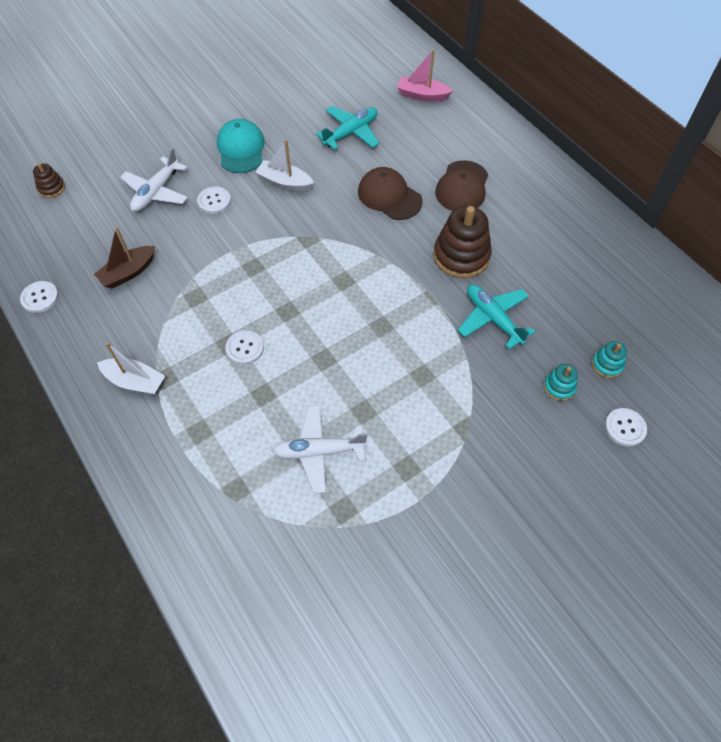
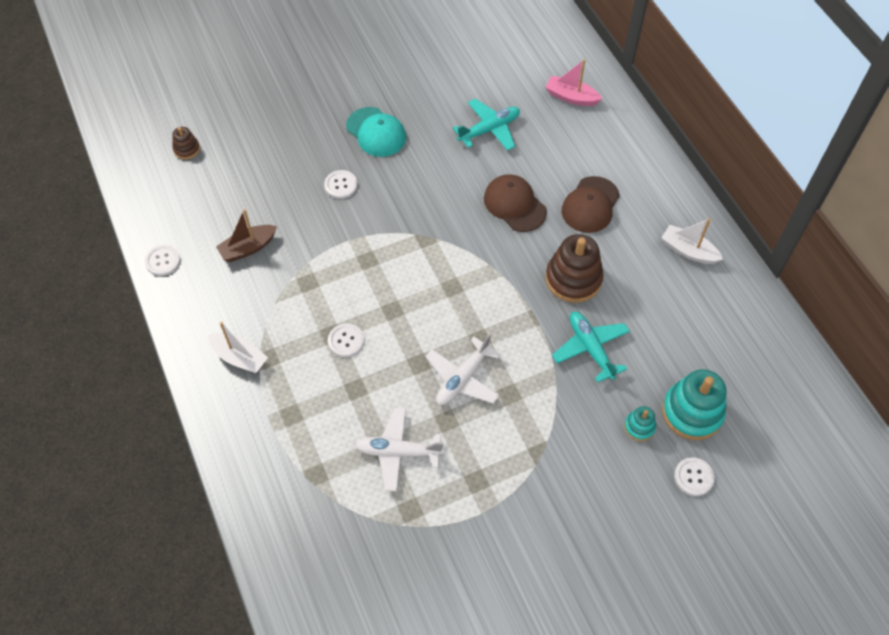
camera: 10 degrees right, 0 degrees up
(156, 192) = (286, 167): white plane -> white plane (463, 378)
(241, 149) = (376, 132): turquoise cap -> turquoise cap turned 135 degrees clockwise
(285, 182) = (413, 175): white boat -> white boat (688, 251)
(607, 364) = (692, 412): turquoise stacking toy -> turquoise stacking toy, size x1.99

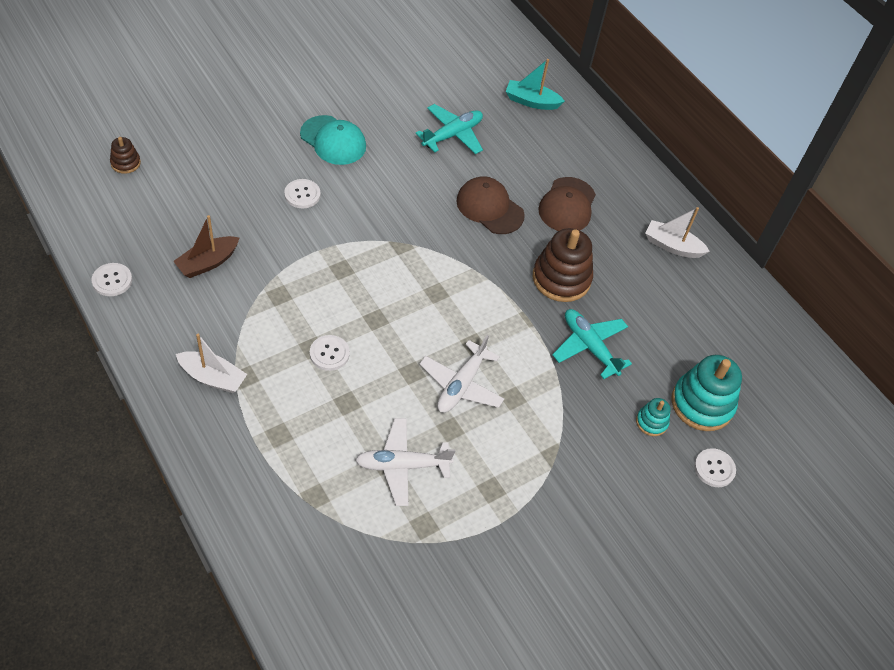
camera: 15 degrees left, 5 degrees down
(571, 97) = (531, 101): pink boat -> turquoise boat

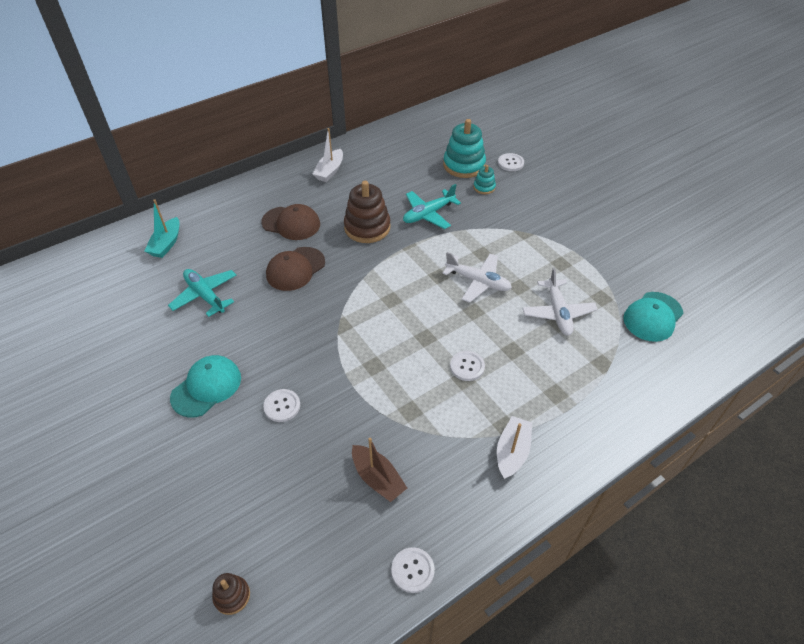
camera: 85 degrees left, 5 degrees down
(385, 582) = (653, 317): none -> turquoise cap

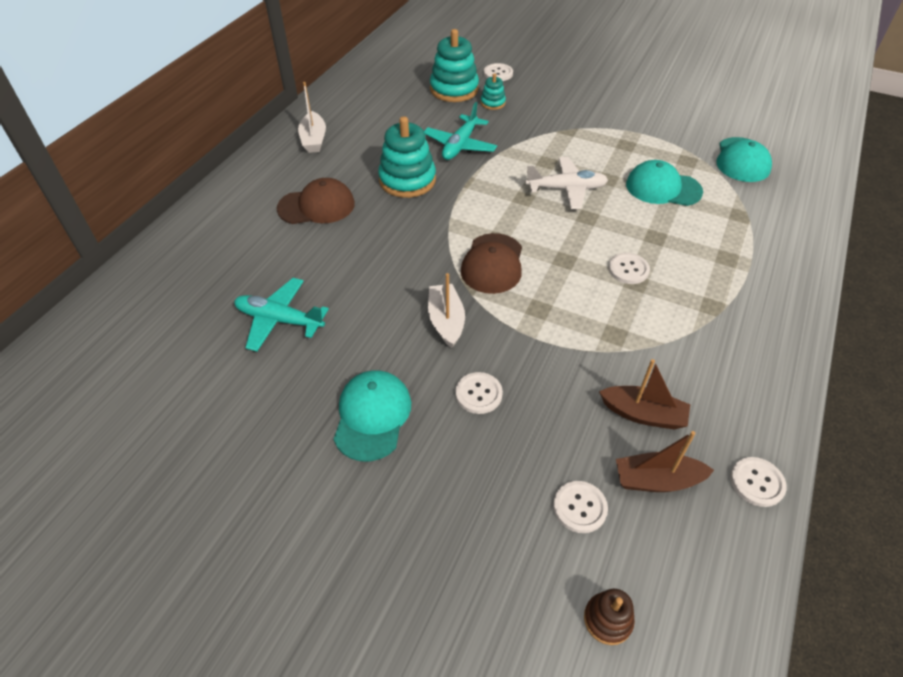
camera: 30 degrees left, 0 degrees up
(166, 244) = (175, 284): turquoise boat -> none
(278, 516) = (580, 507): none -> white button
(295, 269) = (364, 250): brown cap -> brown cap (492, 264)
(344, 528) = (656, 480): none -> brown boat
(367, 227) = (407, 180): brown stacking toy -> turquoise stacking toy
(512, 452) = (739, 326): white boat -> white boat (446, 321)
(558, 312) = (663, 188): white plane -> turquoise cap

